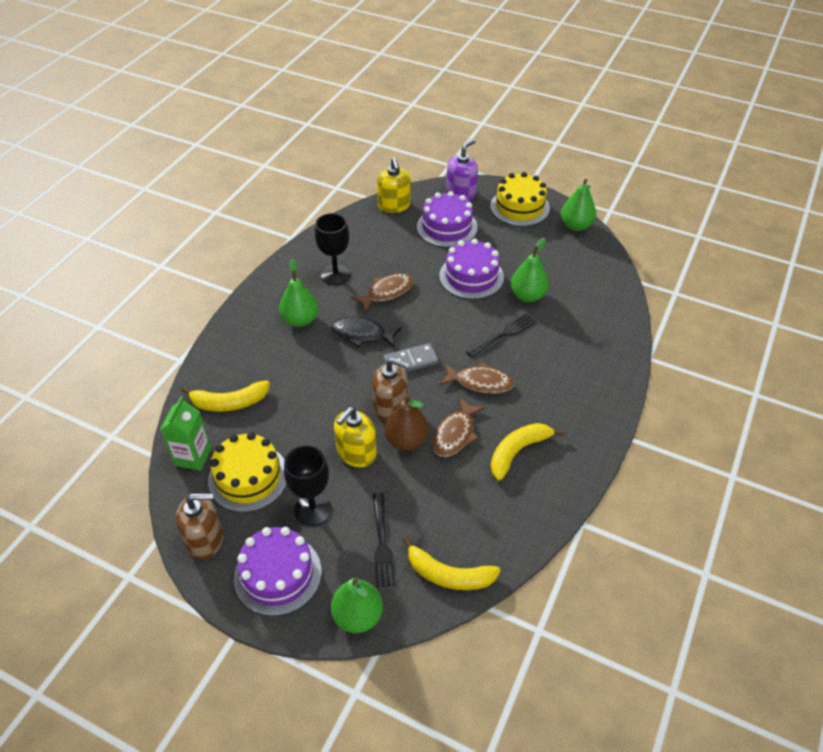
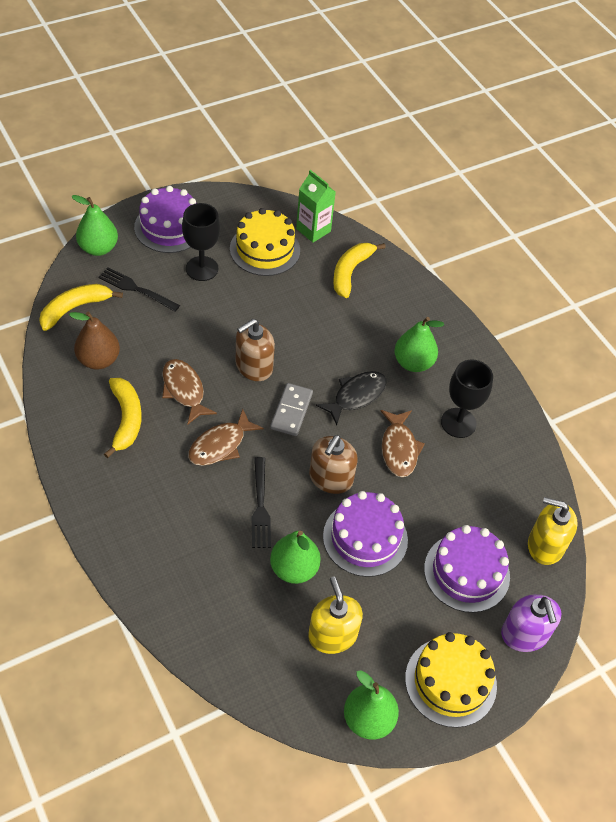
camera: 120 degrees right, 5 degrees up
(205, 539) = (233, 206): brown soap dispenser -> brown soap dispenser (330, 478)
(356, 453) = (227, 319): yellow soap dispenser -> yellow soap dispenser (332, 635)
(406, 440) = (209, 355): brown pear -> brown pear (98, 360)

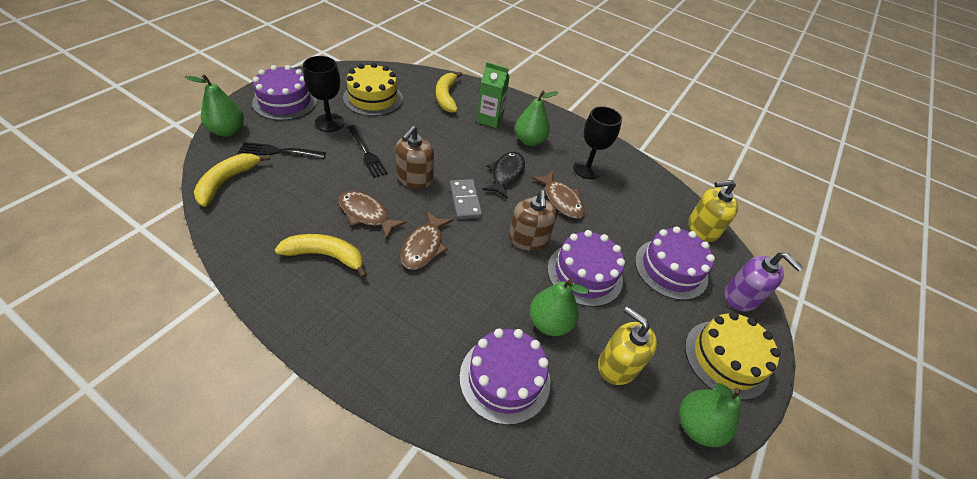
camera: 30 degrees left, 5 degrees down
(98, 360) = (272, 215): brown pear -> none
(126, 419) = (325, 256): yellow banana -> yellow banana turned 45 degrees counterclockwise
(220, 597) = (505, 378): none -> purple cake
(260, 506) = (488, 283): black fork -> black fork (366, 153)
(313, 230) = (402, 78): green carton -> green carton (489, 119)

